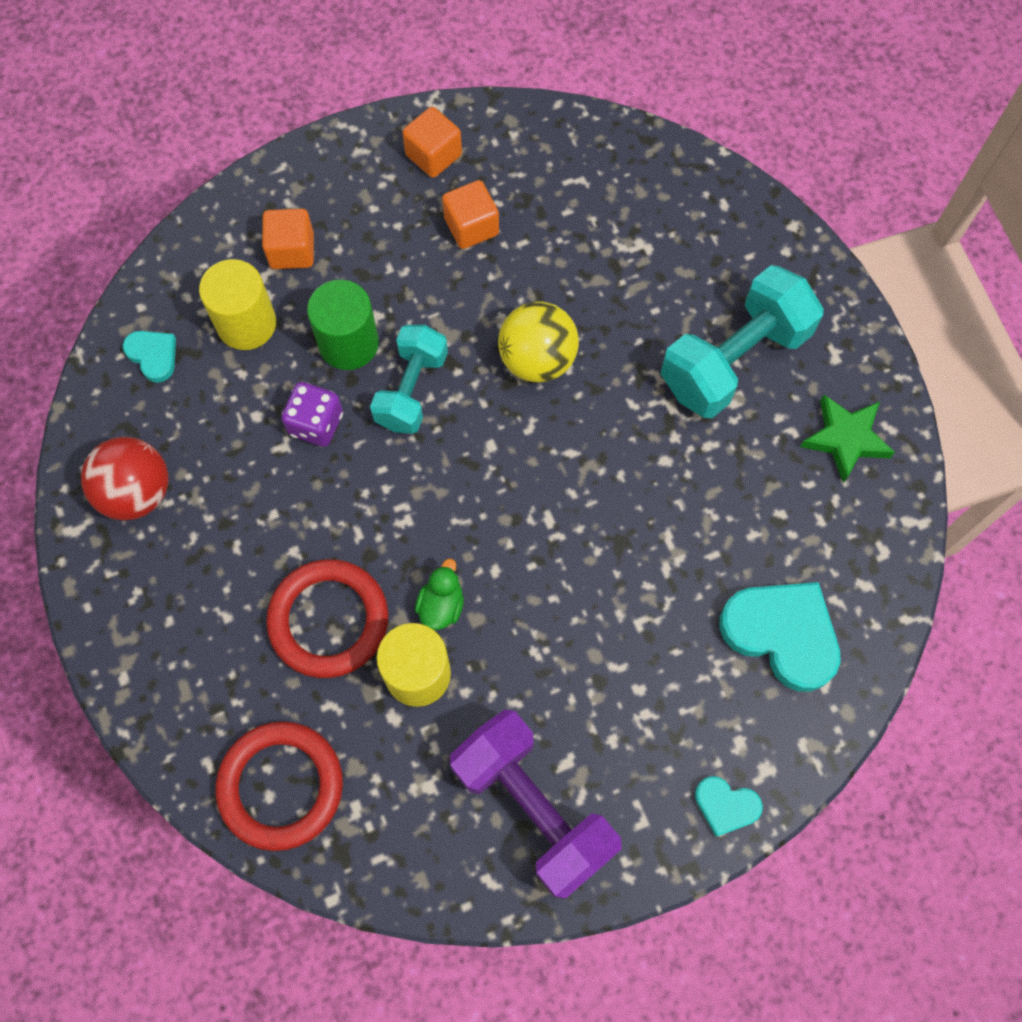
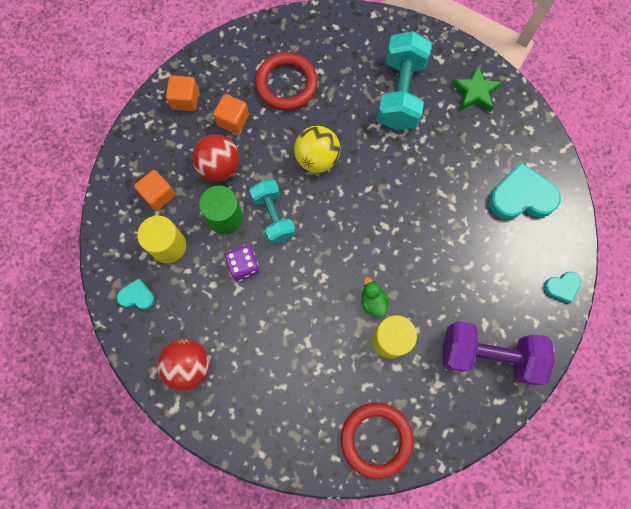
camera: 40 degrees left, 5 degrees up
(329, 620) = (330, 349): red ring -> red ring (286, 84)
(400, 273) = (219, 167): none -> red ball

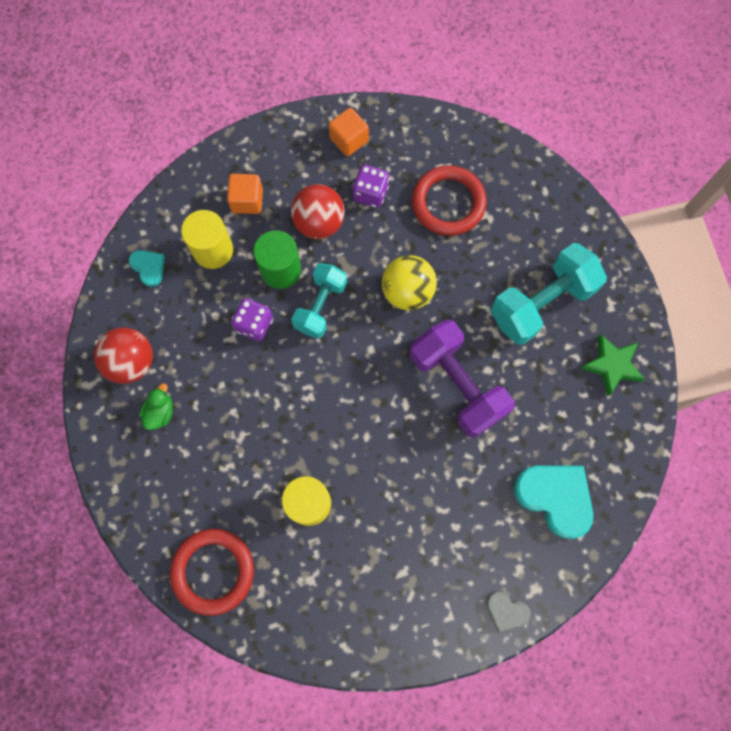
camera: 45 degrees right, 0 degrees up
(233, 120) = (370, 193): orange cube -> purple dice
(373, 301) = (328, 457): green duck -> green duck (160, 412)
(488, 355) = (378, 601): purple dumbbell -> purple dumbbell (457, 384)
(562, 287) = (506, 611): turquoise heart -> grey heart

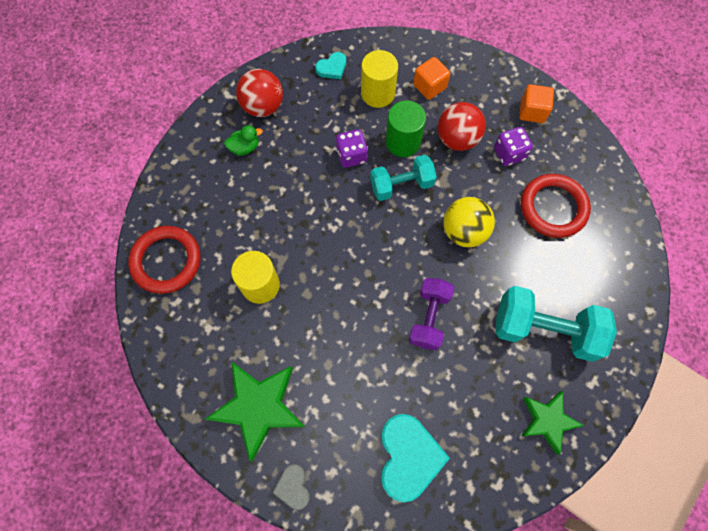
camera: 50 degrees right, 5 degrees down
(149, 267) = (332, 68): turquoise heart -> turquoise heart turned 45 degrees clockwise
(417, 589) = (259, 407): none -> green star
(457, 384) = (429, 318): purple dumbbell -> purple dumbbell, size x0.65

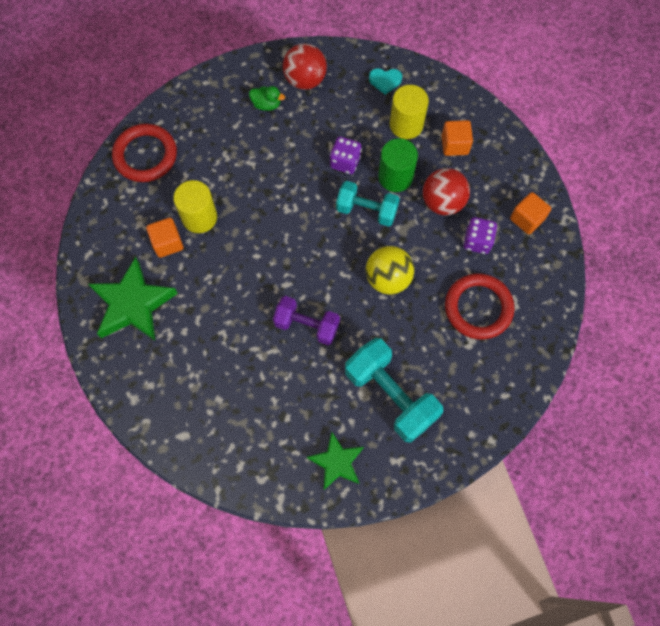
camera: 35 degrees right, 0 degrees up
(248, 328) = (167, 243): none -> orange cube
(293, 487) = (115, 375): grey heart -> none
(408, 457) = (211, 413): turquoise heart -> none
(429, 318) = (307, 325): purple dumbbell -> purple dumbbell turned 60 degrees clockwise

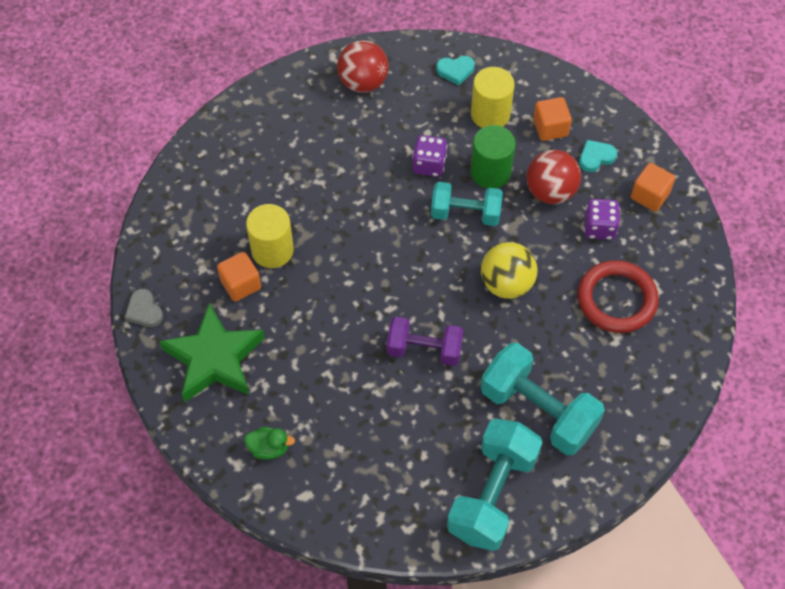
camera: 10 degrees left, 10 degrees down
(85, 253) = (144, 311): none -> grey heart
(145, 155) = (193, 191): red ring -> none
(266, 104) = (324, 115): green duck -> green duck (269, 448)
(337, 462) = (492, 494): green star -> turquoise dumbbell
(488, 177) = (596, 157): none -> turquoise heart

